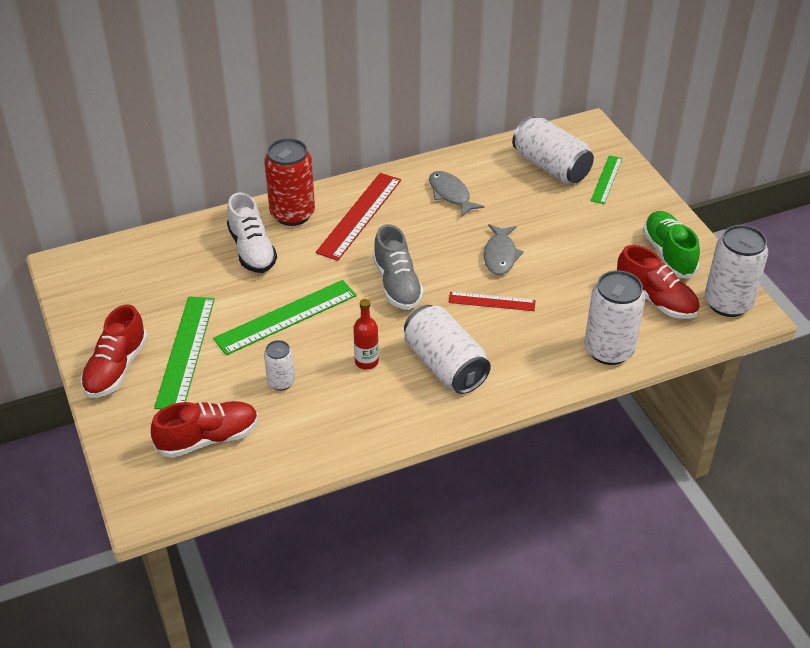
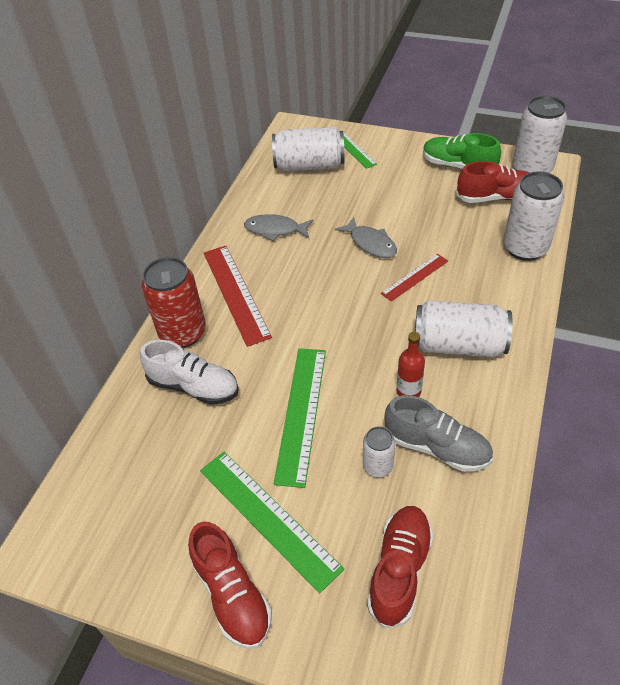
camera: 45 degrees left, 5 degrees up
(397, 284) = (339, 318): grey shoe -> grey shoe (436, 447)

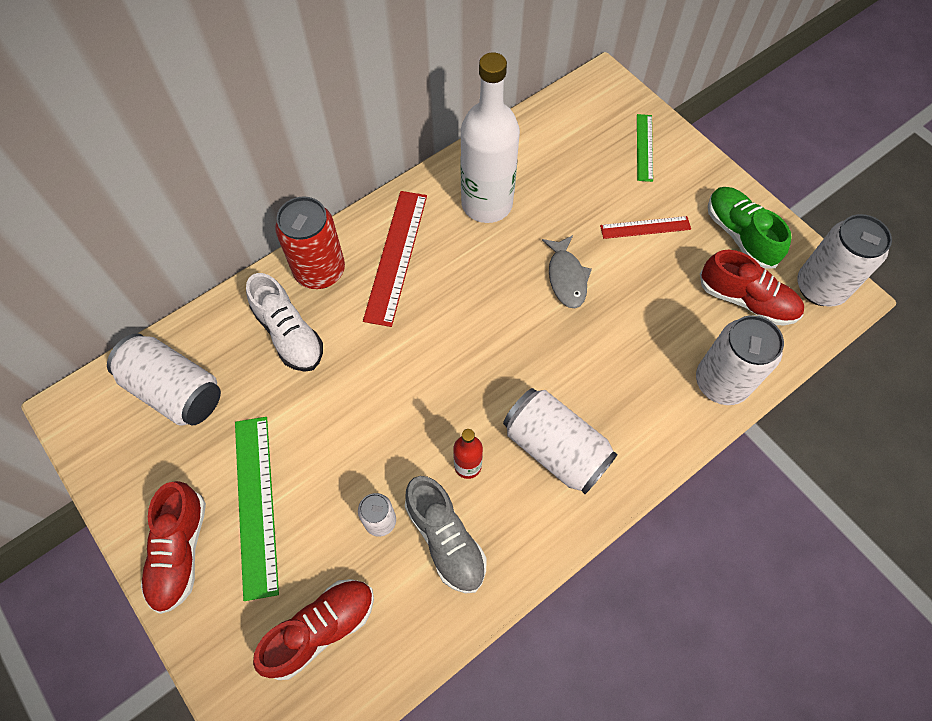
camera: 30 degrees right, 15 degrees up
(275, 230) = (487, 204): grey fish -> white bottle
(301, 413) = (357, 423): green ruler -> none
(309, 165) = (581, 143): white can -> white can (175, 390)
(415, 277) = (577, 345): red ruler -> red ruler (645, 227)

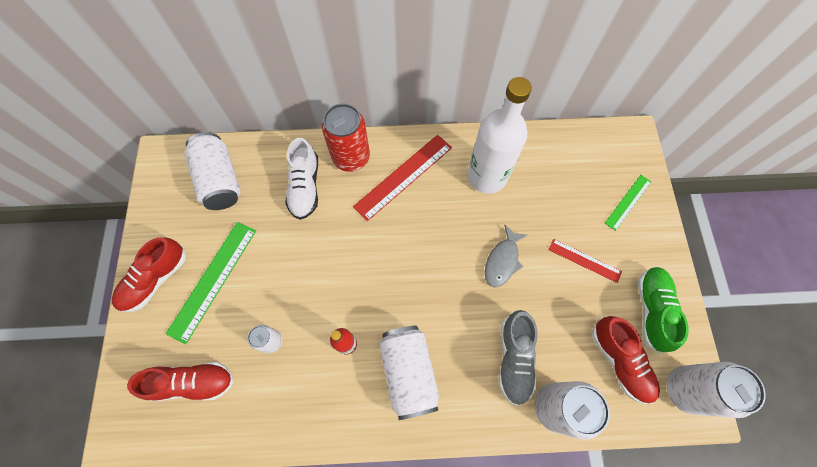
camera: 35 degrees right, 5 degrees up
(445, 539) = (299, 381): grey shoe -> grey shoe (514, 358)

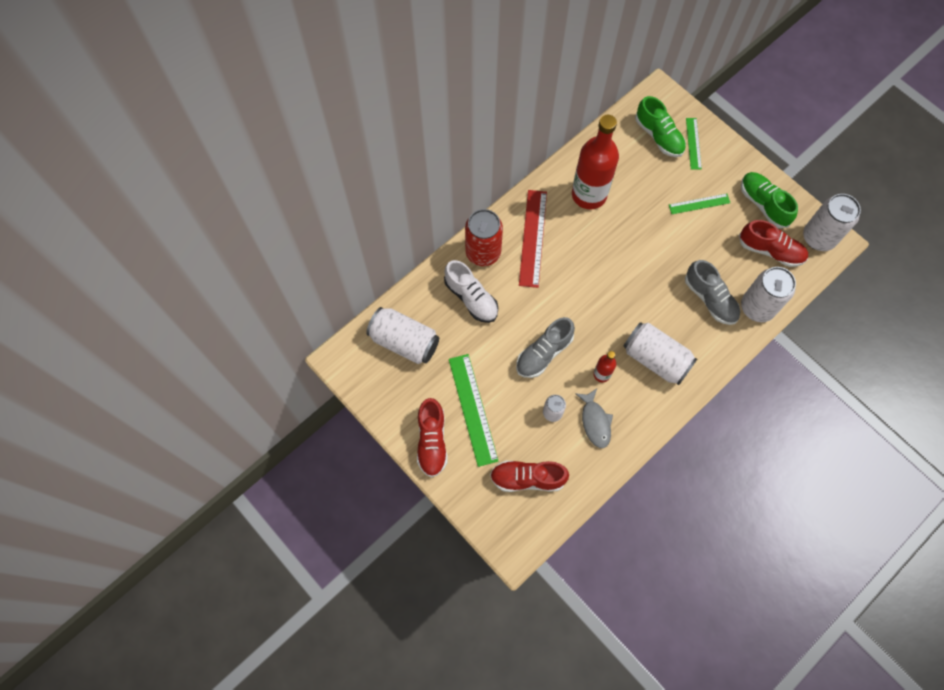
camera: 40 degrees left, 0 degrees up
(192, 382) = (527, 478): red shoe -> red shoe turned 135 degrees counterclockwise
(316, 282) = (544, 353): none -> grey shoe
(487, 176) = (589, 195): white bottle -> red bottle
(502, 261) = (649, 244): grey fish -> grey fish (595, 422)
(584, 260) = (699, 204): red ruler -> green ruler
(599, 172) = (658, 136): none -> green shoe

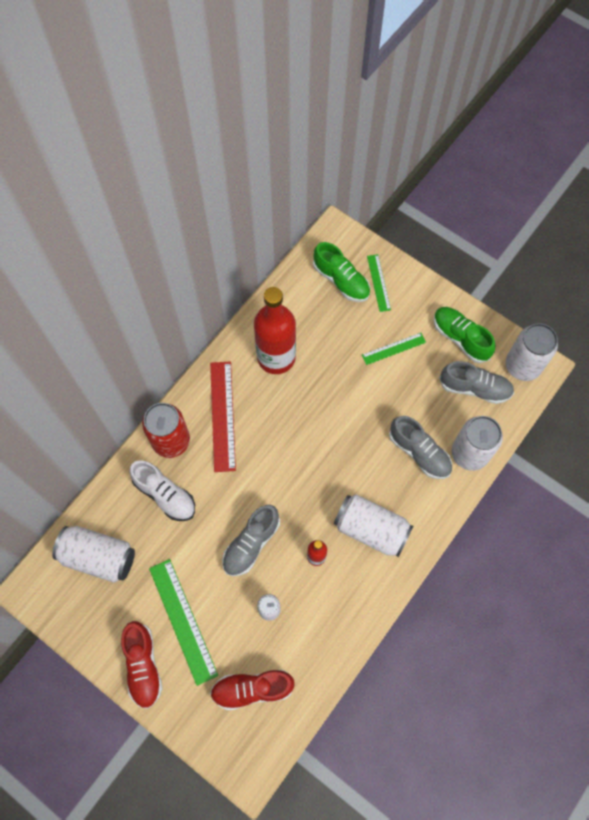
camera: 10 degrees left, 0 degrees up
(595, 422) = (316, 612): grey fish -> none
(770, 250) = (474, 388): red shoe -> grey shoe

